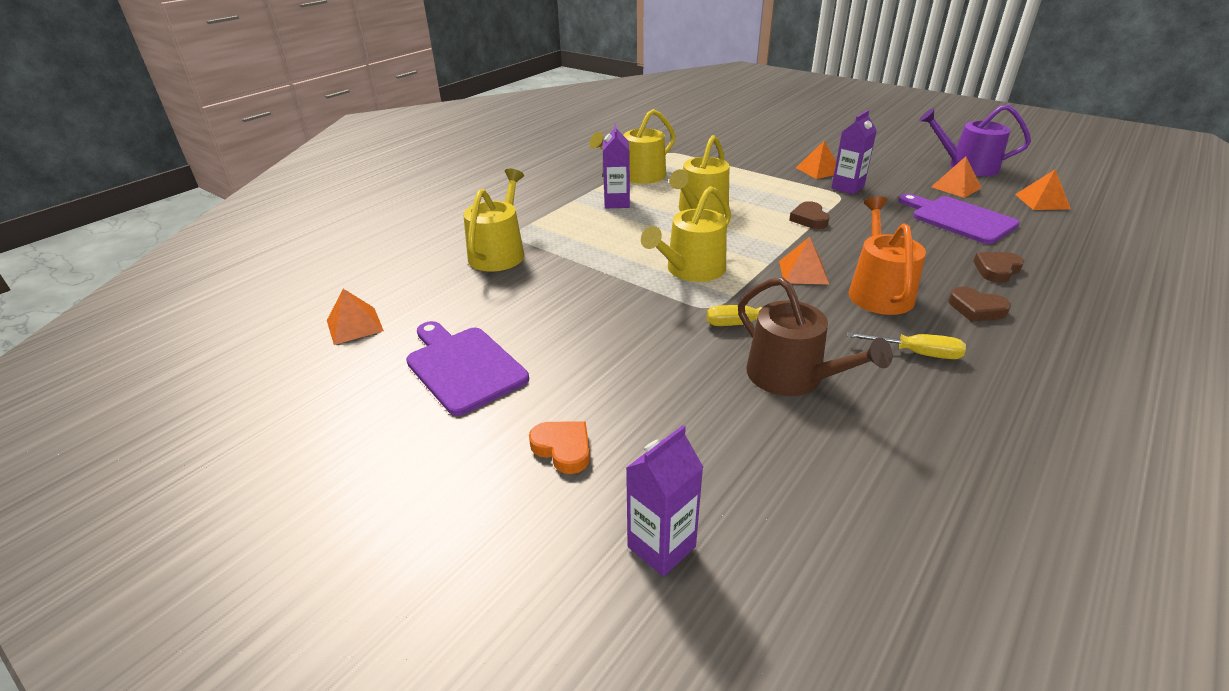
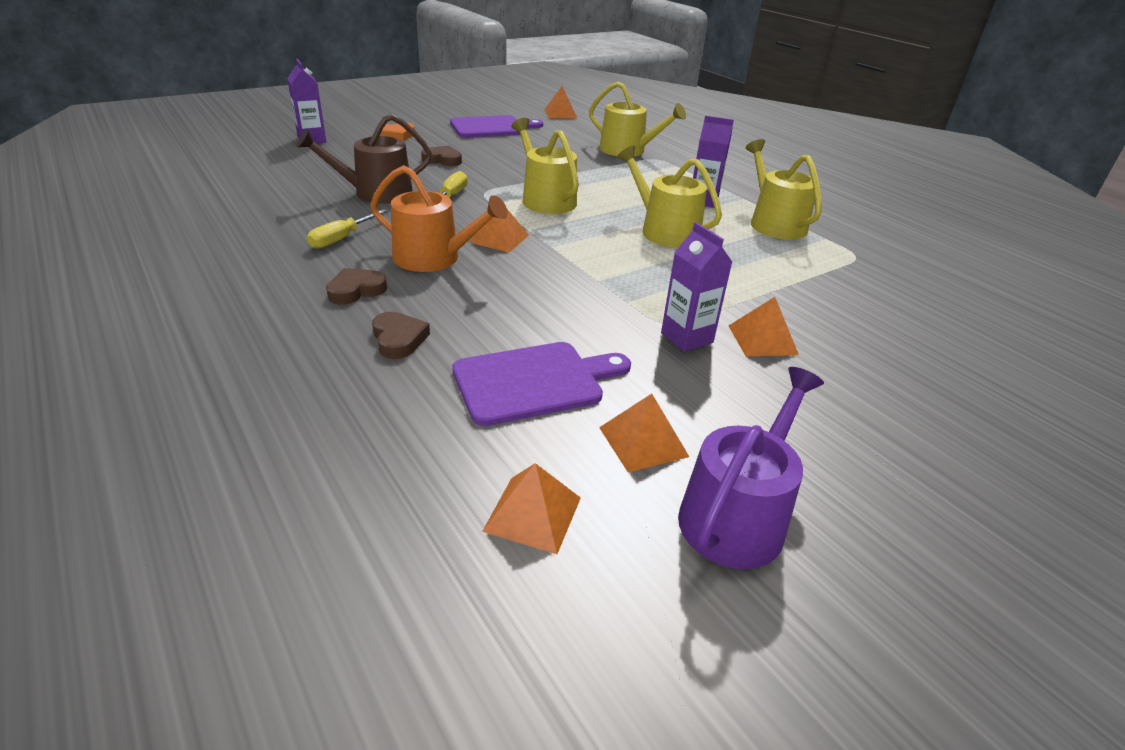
camera: 105 degrees right, 0 degrees up
(809, 219) = (606, 278): brown heart -> brown heart (442, 160)

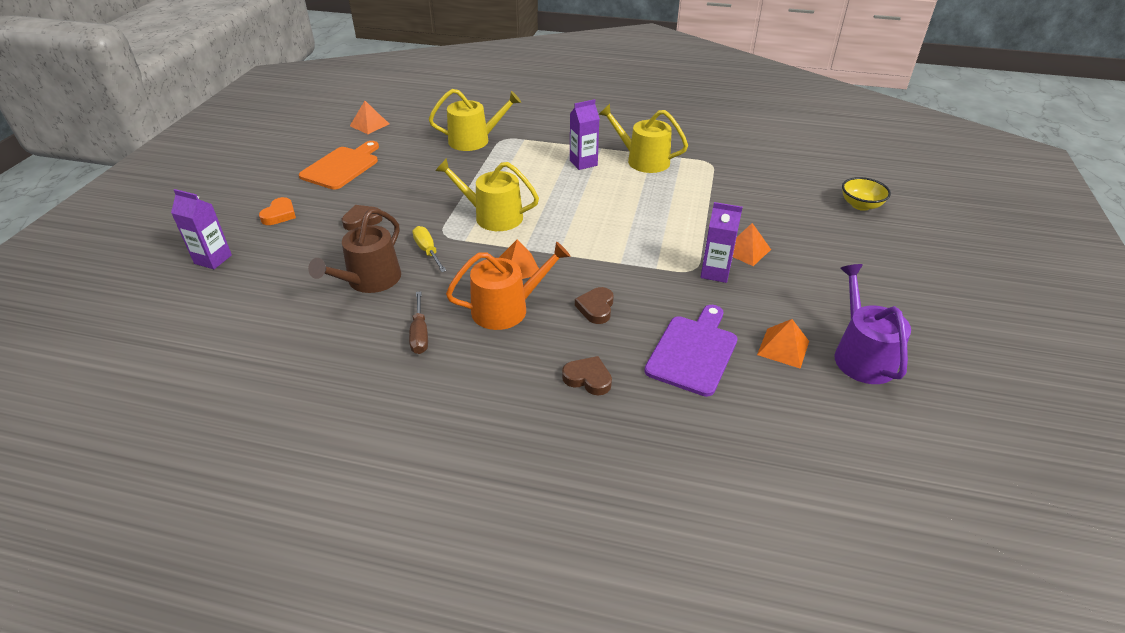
camera: 40 degrees left, 5 degrees up
(341, 238) = (420, 334): yellow screwdriver -> brown screwdriver
(356, 290) = (504, 365): brown heart -> brown heart (596, 308)
(491, 127) = (342, 167): purple cutting board -> orange cutting board
(533, 514) = (799, 419): orange pyramid -> none
(664, 231) = (598, 201): yellow watering can -> none
(1023, 382) = (860, 205): none -> yellow bowl

